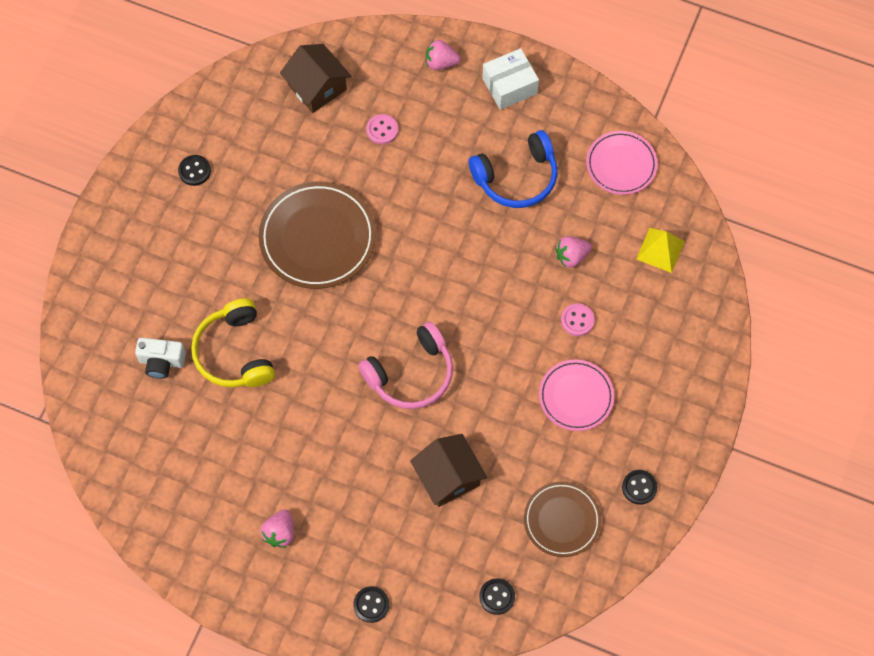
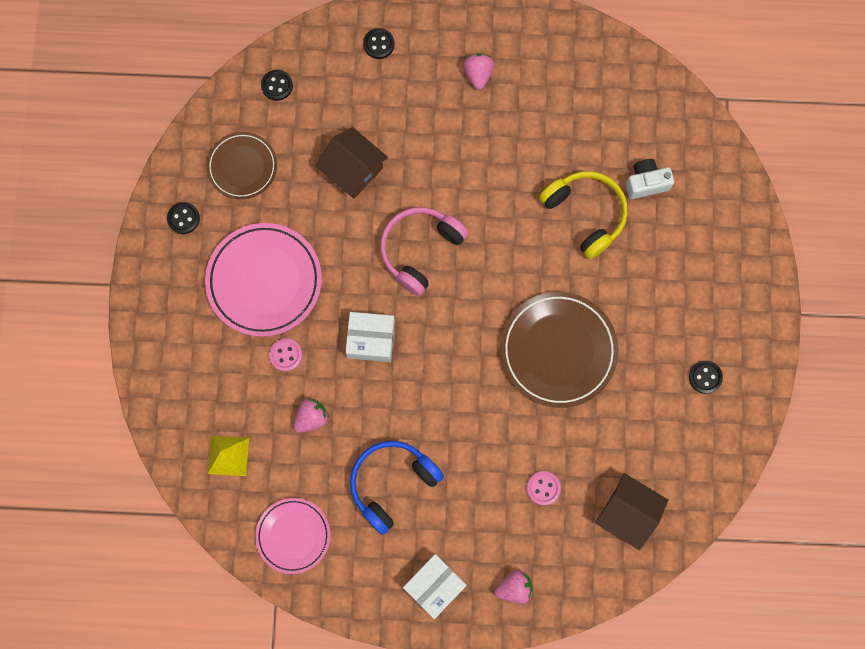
camera: 160 degrees right, 10 degrees up
(490, 307) = (371, 339): none -> white box
(576, 396) = (264, 281): pink plate -> pink plate, size x1.62

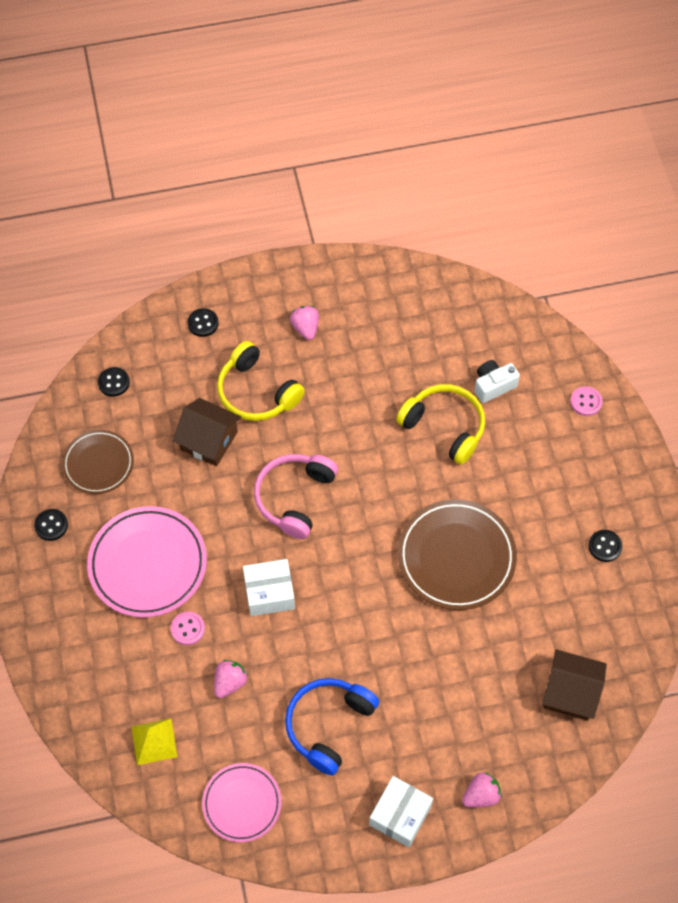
camera: 15 degrees left, 15 degrees down
(412, 131) = (256, 392): none -> yellow headphones
(543, 488) = (481, 690): pink button -> pink button (586, 402)

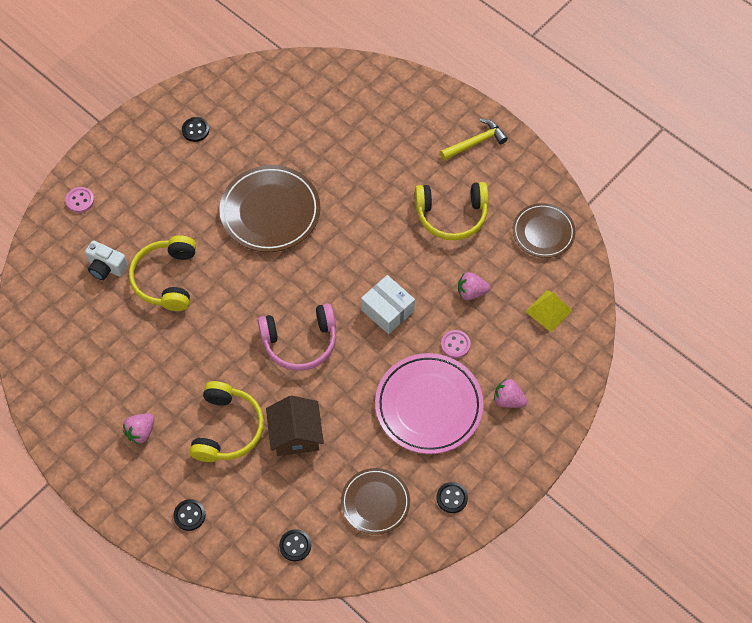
camera: 125 degrees left, 0 degrees up
(242, 803) = (543, 232): pink plate -> brown plate
(328, 725) = (451, 215): blue headphones -> yellow headphones
(400, 815) = (475, 142): white box -> yellow hammer
(481, 795) = (426, 107): pink strawberry -> pink strawberry (508, 400)
(570, 692) = (319, 96): brown house -> none

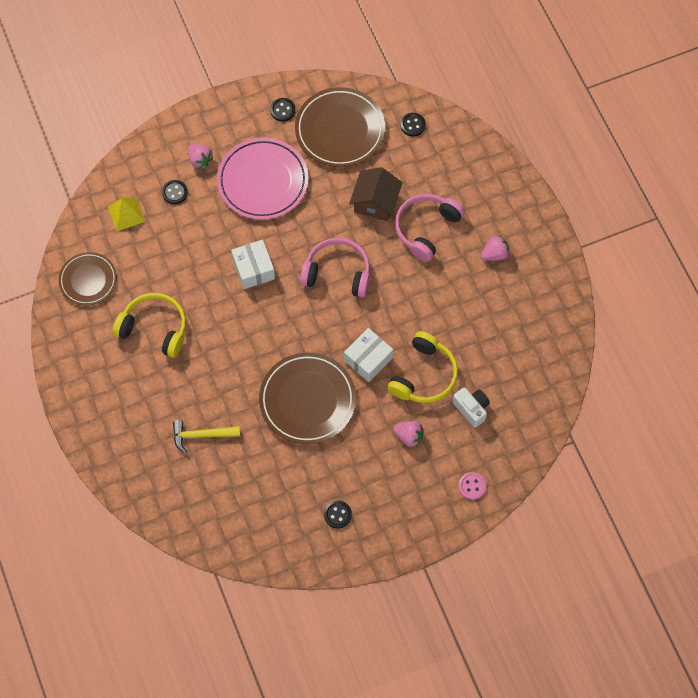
camera: 155 degrees left, 5 degrees up
(189, 515) = (481, 177): black button -> black button (175, 192)
(227, 429) = (426, 228): yellow headphones -> pink headphones
(229, 271) = (368, 359): none -> white box
(375, 502) = (340, 130): brown plate -> brown plate, size x1.62
(455, 345) = (215, 218): pink button -> none
(471, 292) = (178, 255): pink strawberry -> pink strawberry (409, 436)
(475, 142) = (93, 388): yellow hammer -> yellow hammer (201, 435)

